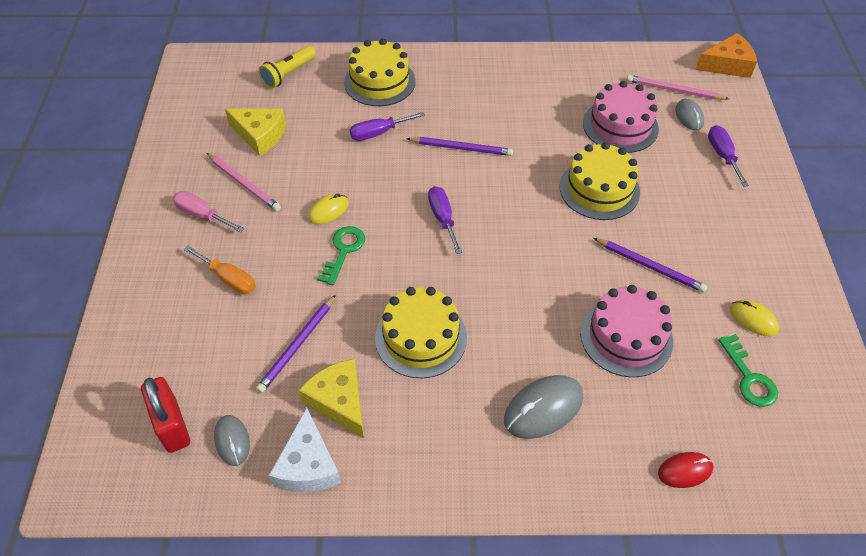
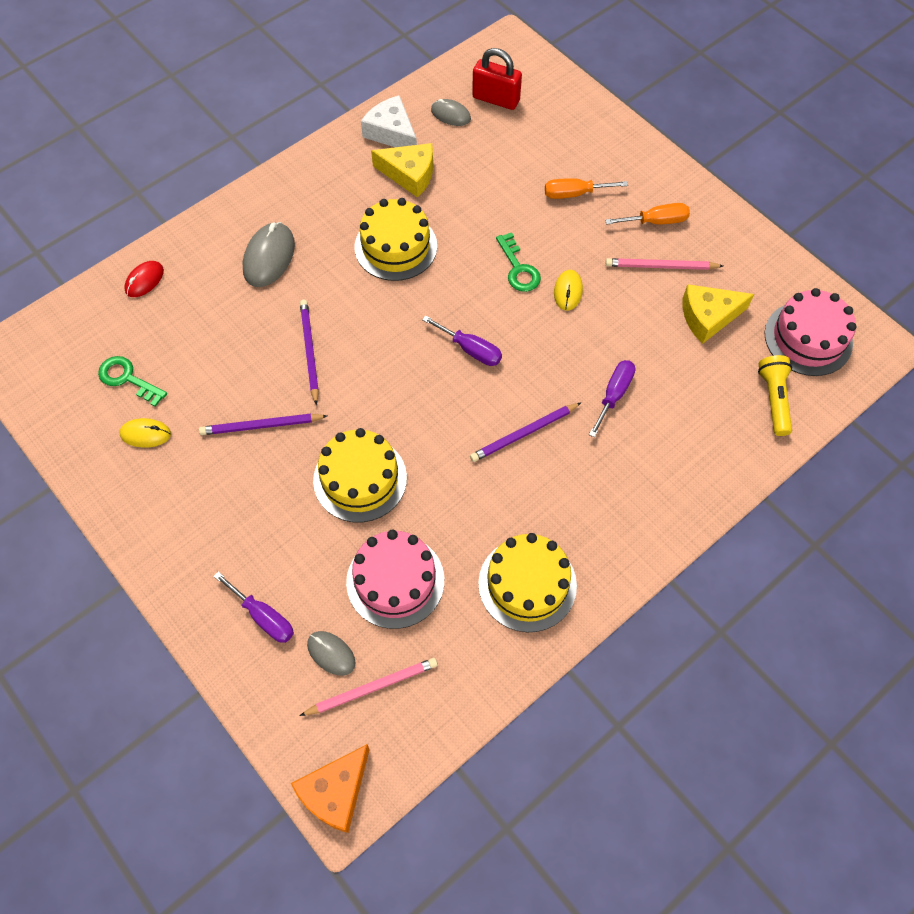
camera: 140 degrees right, 10 degrees up
(202, 215) = (656, 221): pink screwdriver -> orange screwdriver
(297, 345) = (474, 186): purple pencil -> purple pencil (309, 351)
(379, 82) = (681, 456): yellow cake -> yellow cake (527, 584)
(626, 337) = (243, 348): pink cake -> pink cake (808, 338)

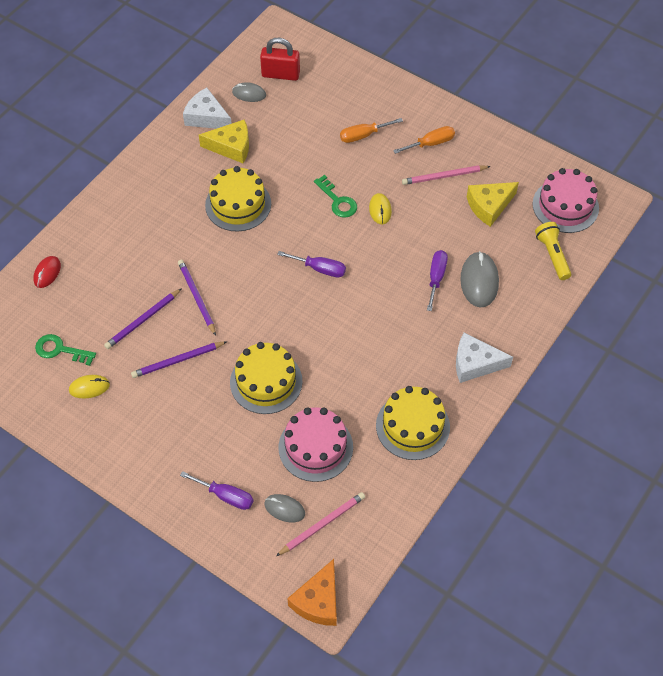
camera: 15 degrees left, 5 degrees down
(269, 257) = (141, 234): grey mouse -> grey mouse (479, 281)
(524, 434) = (378, 321): purple pencil -> purple pencil (143, 320)
(632, 520) = (475, 363): none -> white cheese

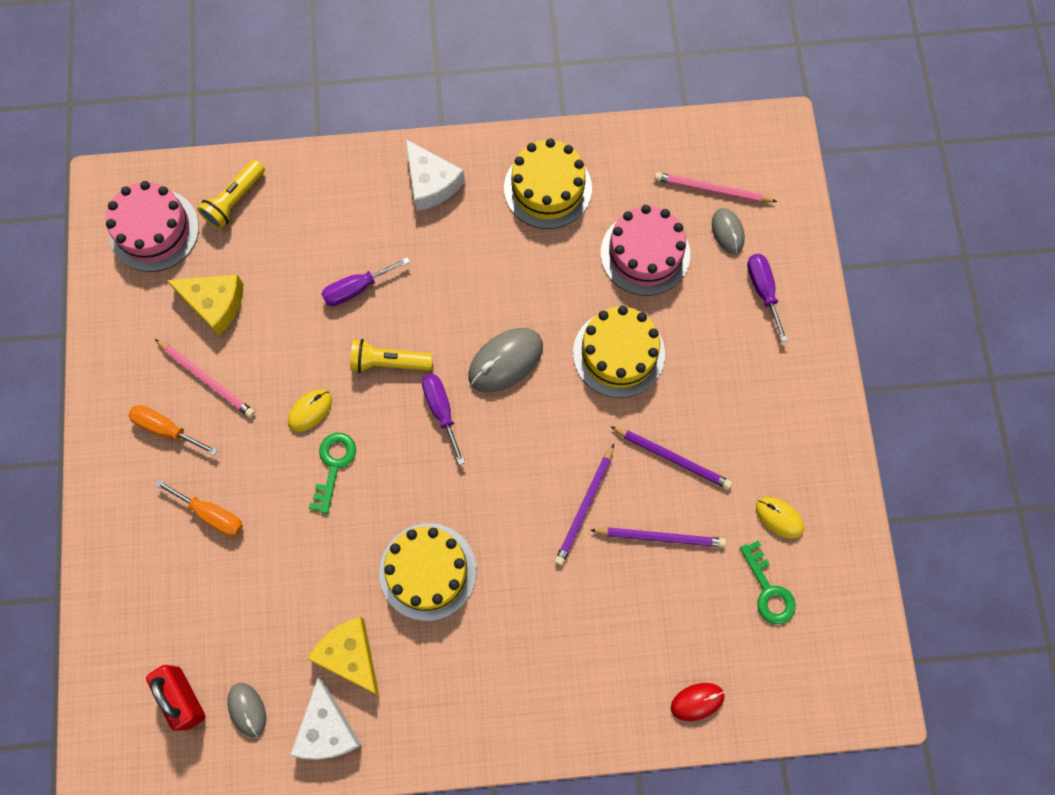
camera: 130 degrees left, 15 degrees up
(318, 601) = (779, 141): orange cheese -> none
(374, 263) = (389, 362): none -> yellow flashlight
(479, 281) = (326, 246): grey mouse -> grey mouse (505, 361)

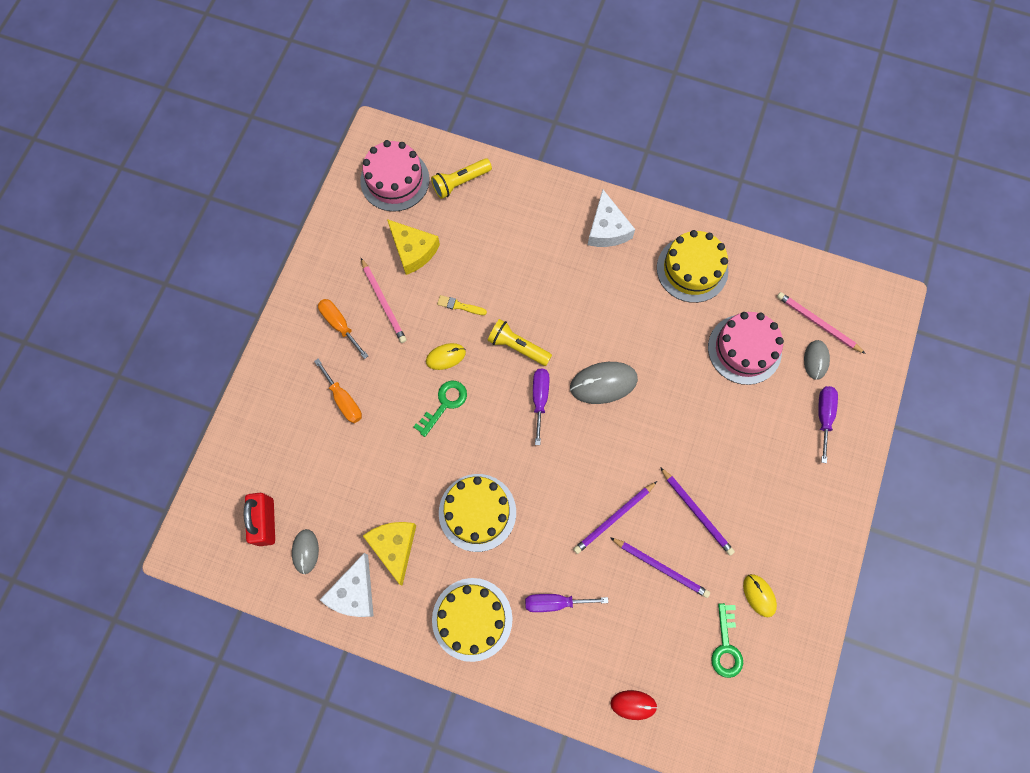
camera: 25 degrees right, 0 degrees up
(299, 344) = (459, 306): none -> yellow brush
(356, 288) = (518, 283): purple screwdriver -> purple screwdriver (555, 602)
(618, 353) = (691, 415): yellow cake -> yellow cake (472, 619)

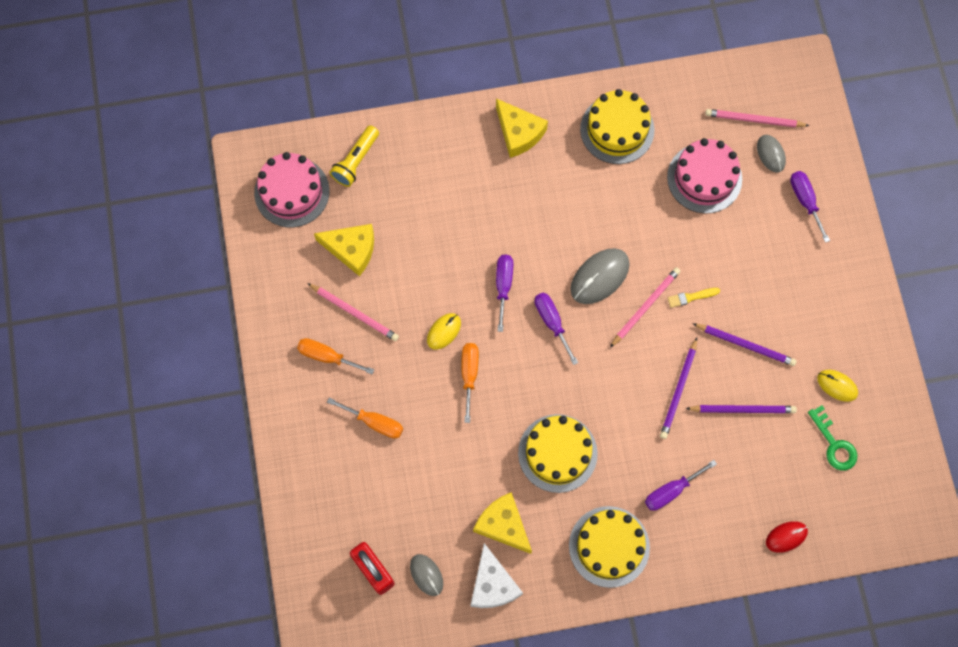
camera: 30 degrees left, 0 degrees up
(444, 404) = (469, 374): green key -> orange screwdriver
(459, 306) = (427, 278): yellow brush -> yellow brush (691, 297)
(517, 346) = (503, 286): yellow flashlight -> purple screwdriver
(607, 229) = (519, 133): white cheese -> yellow cheese
(627, 430) = (645, 306): none -> pink pencil

